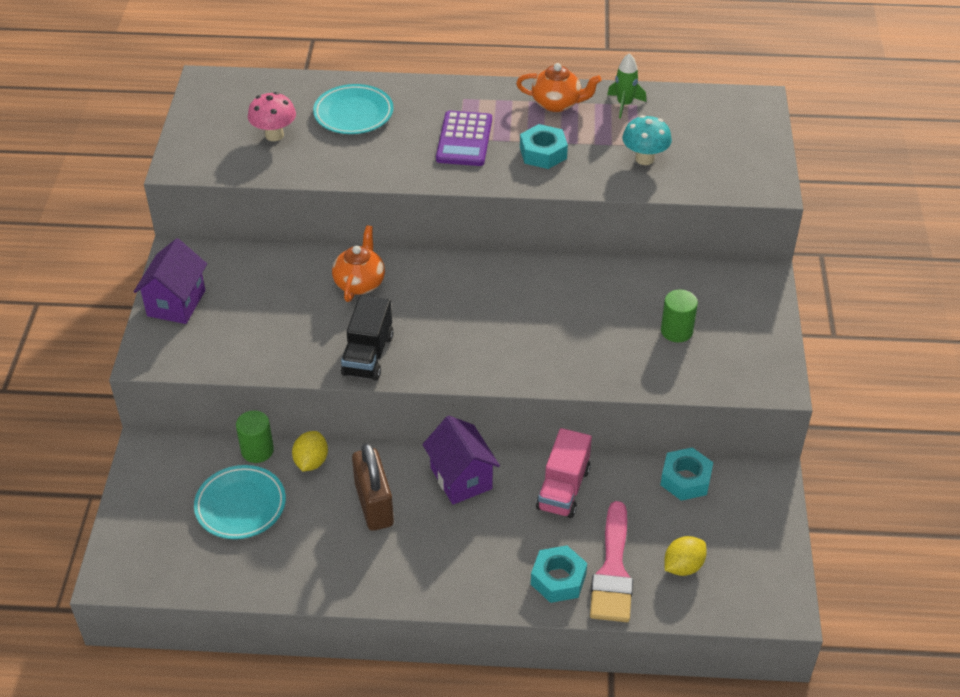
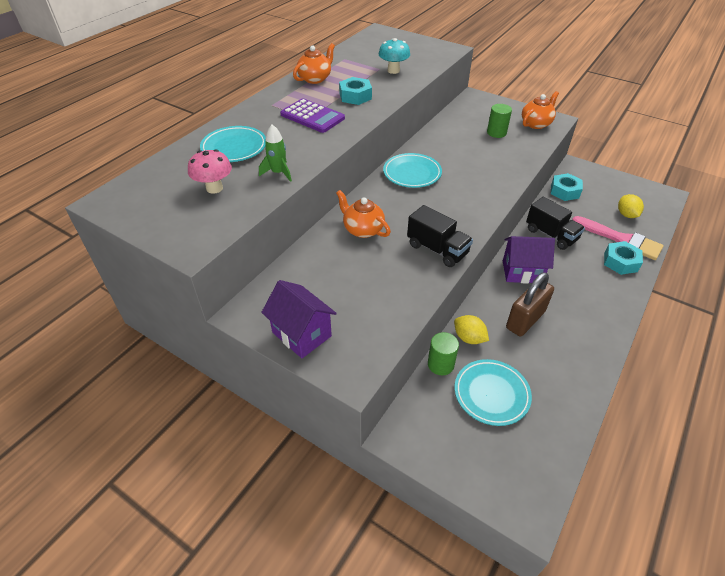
camera: 60 degrees left, 0 degrees up
(374, 504) = (525, 320): brown padlock -> brown padlock turned 60 degrees counterclockwise
(502, 283) = (412, 173): none -> turquoise plate
(563, 489) = (551, 235): pink truck -> black truck
(624, 104) = (340, 61): green rocket -> green rocket (278, 173)
(743, 366) = (536, 124): none -> orange teapot

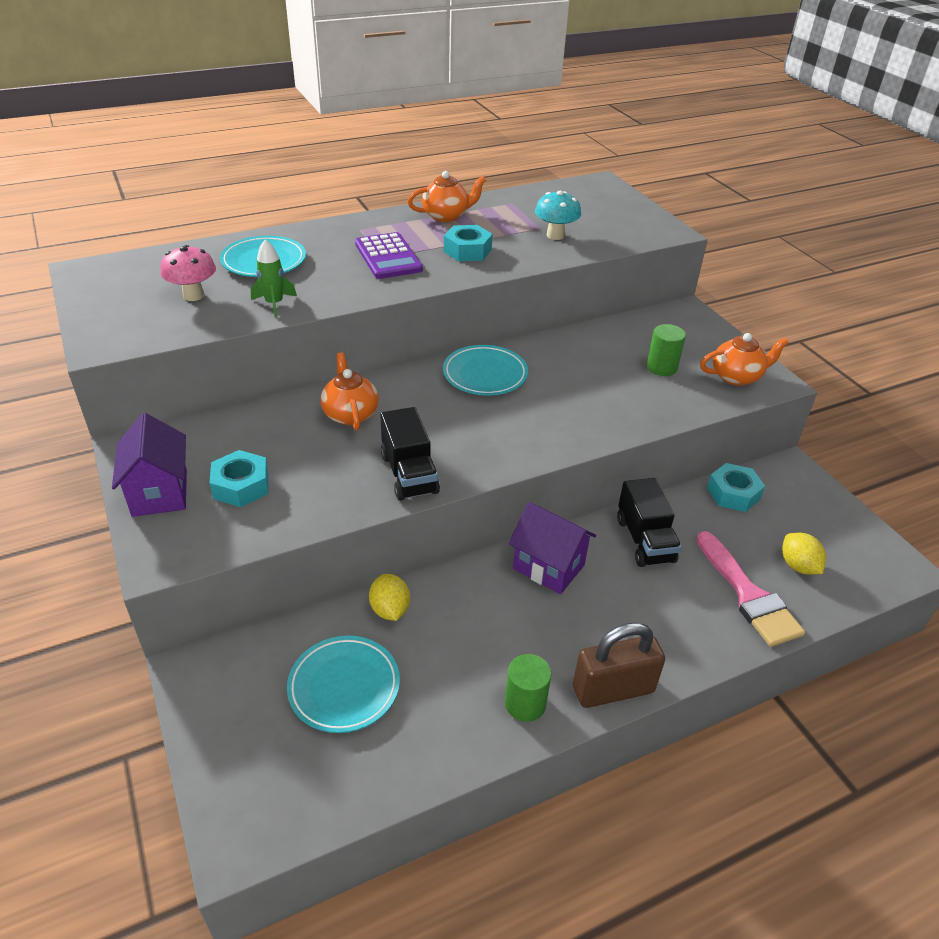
camera: 30 degrees right, 5 degrees down
(440, 364) = (323, 621): green cylinder -> green cylinder (525, 703)
(525, 320) = (485, 626): brown padlock -> brown padlock (613, 689)
(620, 262) = (711, 623): turquoise nut -> turquoise nut (241, 486)
(626, 215) = (798, 566): yellow lemon -> yellow lemon turned 45 degrees counterclockwise

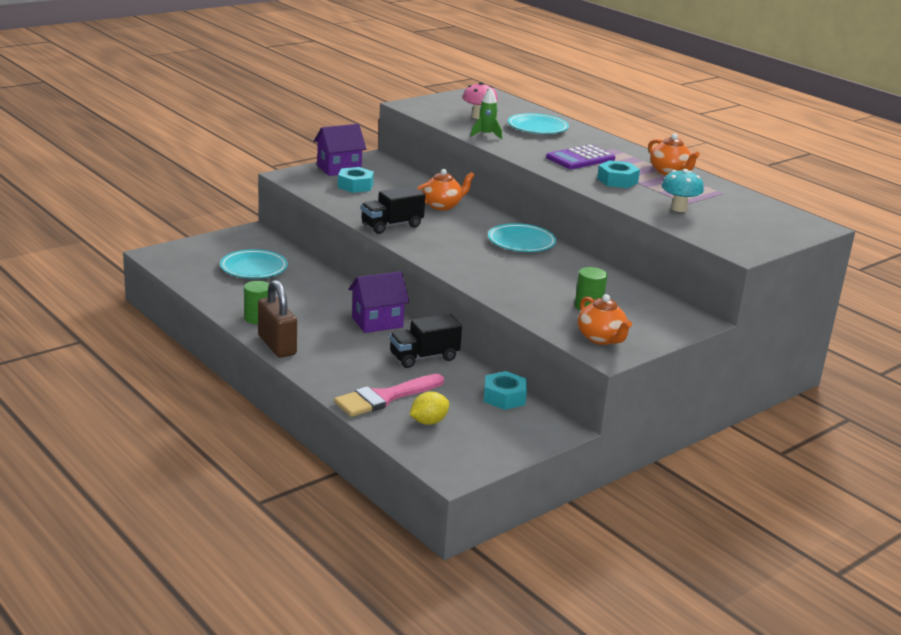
camera: 75 degrees right, 15 degrees down
(390, 609) = (316, 275): yellow lemon -> none
(548, 567) = (377, 322): purple house -> purple house turned 45 degrees clockwise

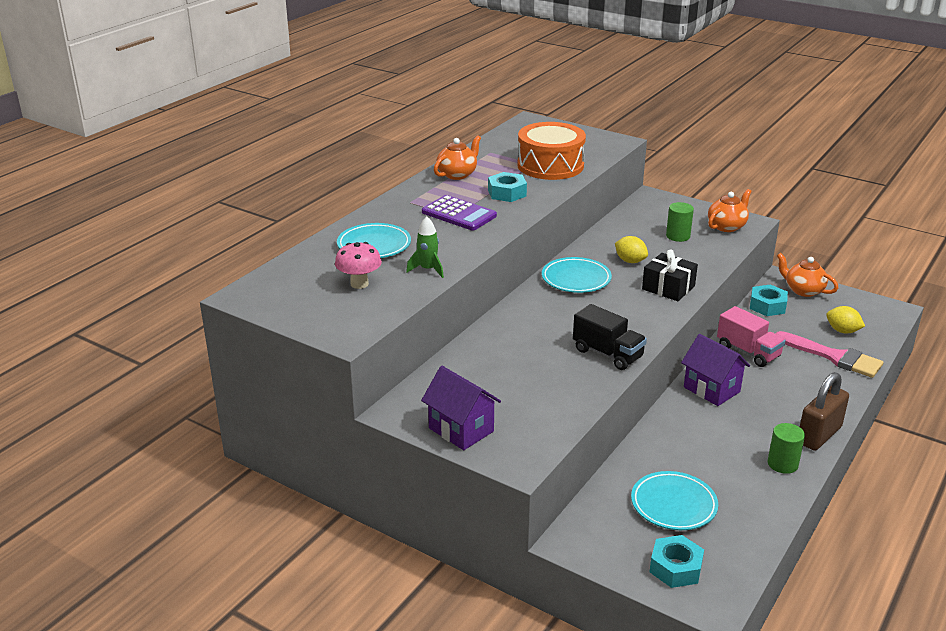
camera: 105 degrees left, 5 degrees up
(355, 186) = (510, 403): turquoise nut -> turquoise nut (675, 568)
(424, 357) = (748, 352): black truck -> pink truck
(442, 206) = (521, 335): orange teapot -> orange teapot (803, 290)
(481, 273) = (668, 288): none -> black gift
(544, 271) = (630, 261): none -> yellow lemon
(679, 208) = (550, 165): turquoise mushroom -> orange drum

